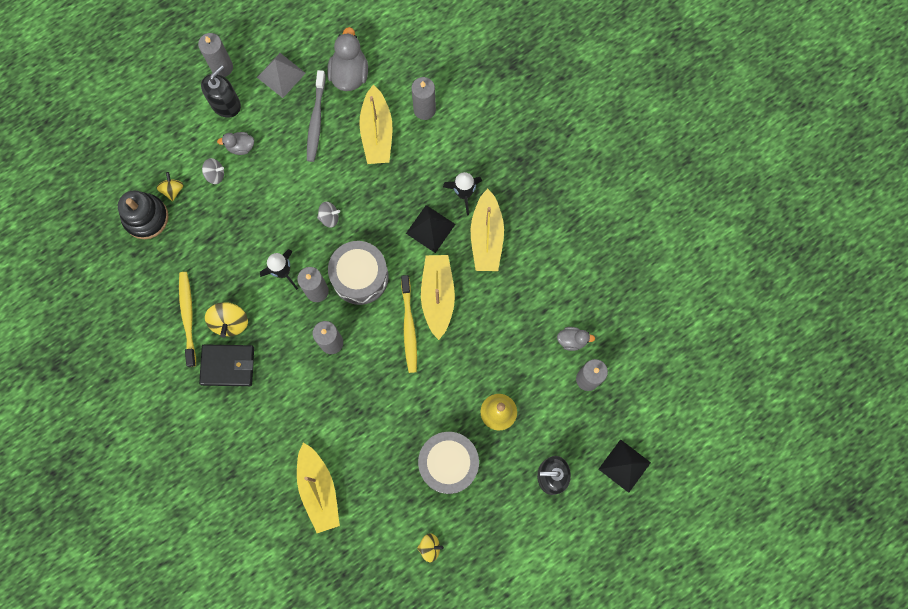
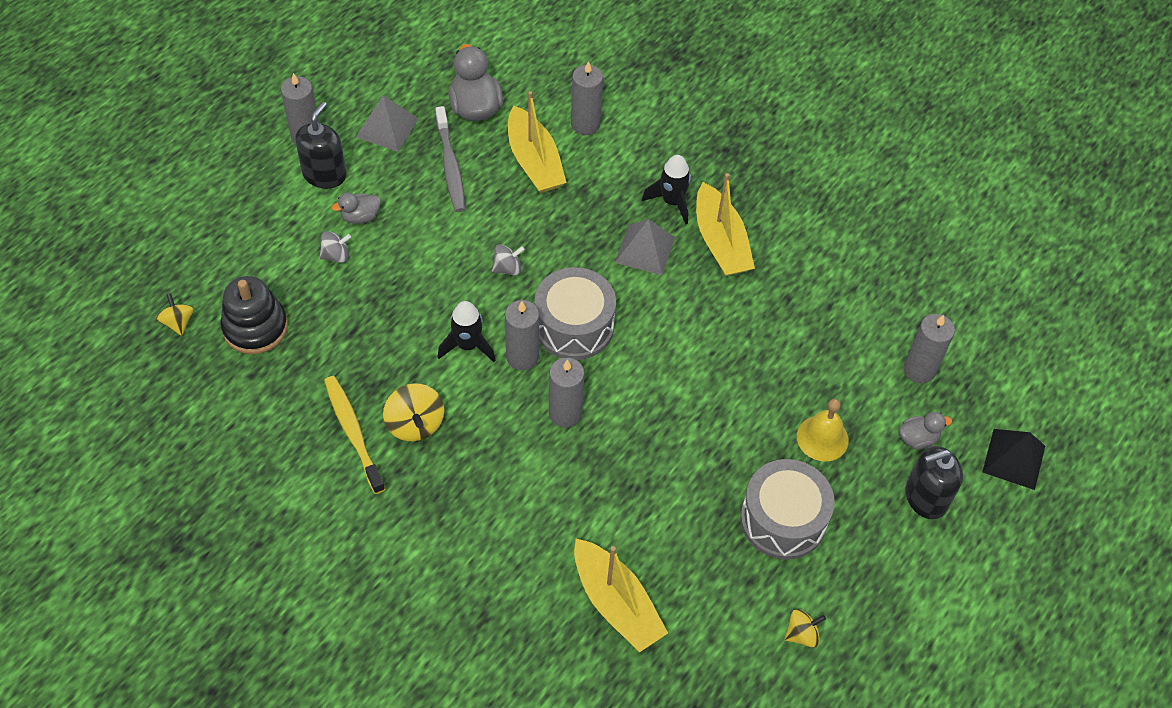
camera: 20 degrees left, 20 degrees down
(173, 190) = (283, 286): yellow spinning top -> yellow spinning top (178, 322)
(228, 366) = (430, 479): black wallet -> none
(409, 327) = (662, 368): yellow toothbrush -> none
(430, 228) = (645, 249): black pyramid -> grey pyramid
(437, 296) = (685, 323): yellow boat -> none
(572, 340) = (879, 330): grey duck -> grey duck (917, 438)

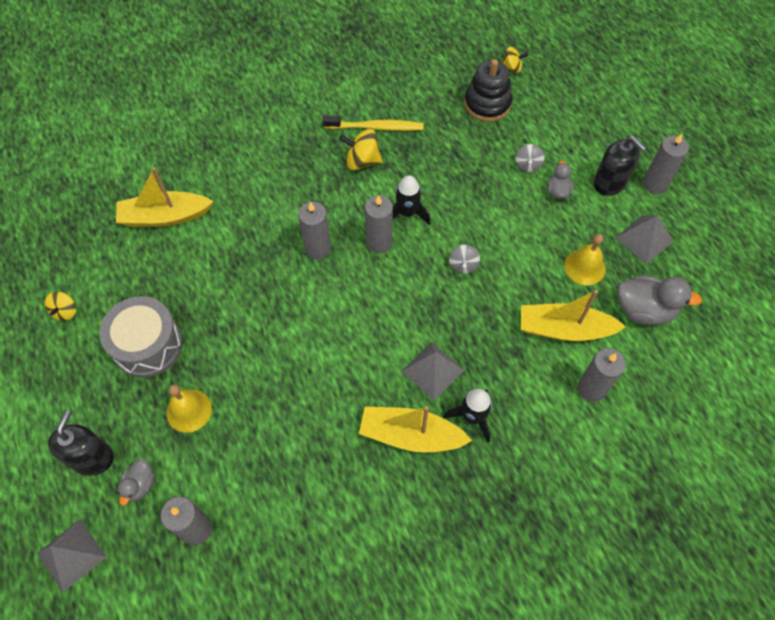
camera: 120 degrees right, 5 degrees up
(450, 166) = (584, 267): grey toothbrush -> yellow bell
(574, 326) = (387, 286): grey drum -> none
(1013, 458) = (71, 555): black pyramid -> grey pyramid

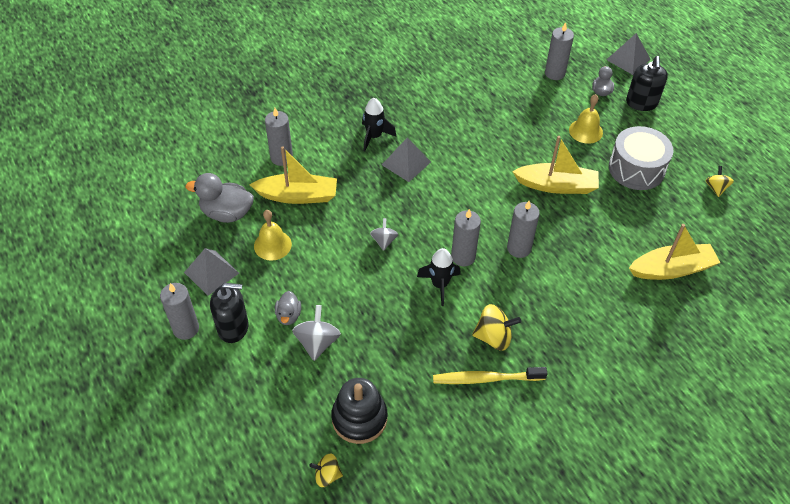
camera: 175 degrees right, 10 degrees down
(410, 435) = (419, 125): yellow boat -> yellow boat (556, 185)
(527, 165) = (317, 342): grey spinning top -> grey spinning top, size x1.56
(609, 183) = (233, 327): black soap dispenser -> black soap dispenser turned 135 degrees clockwise

